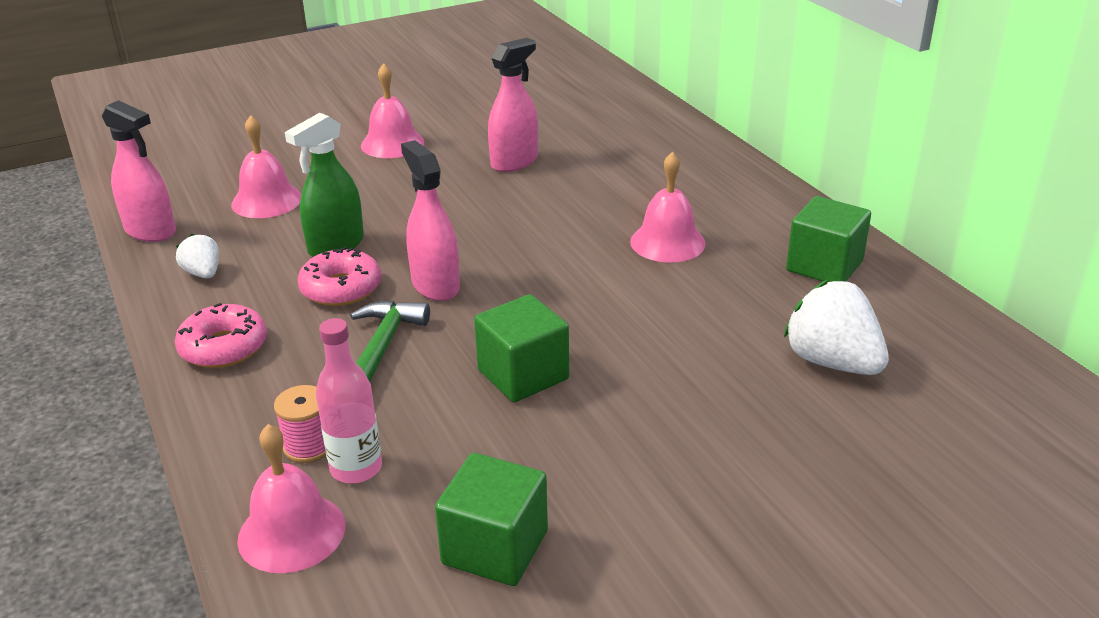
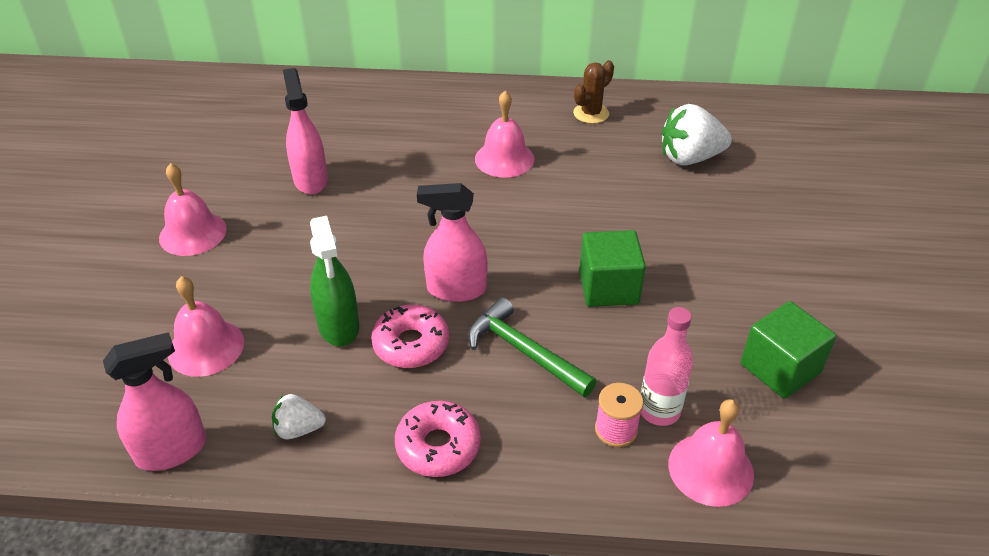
camera: 60 degrees left, 10 degrees up
(824, 266) = (591, 113): green cube -> brown cactus

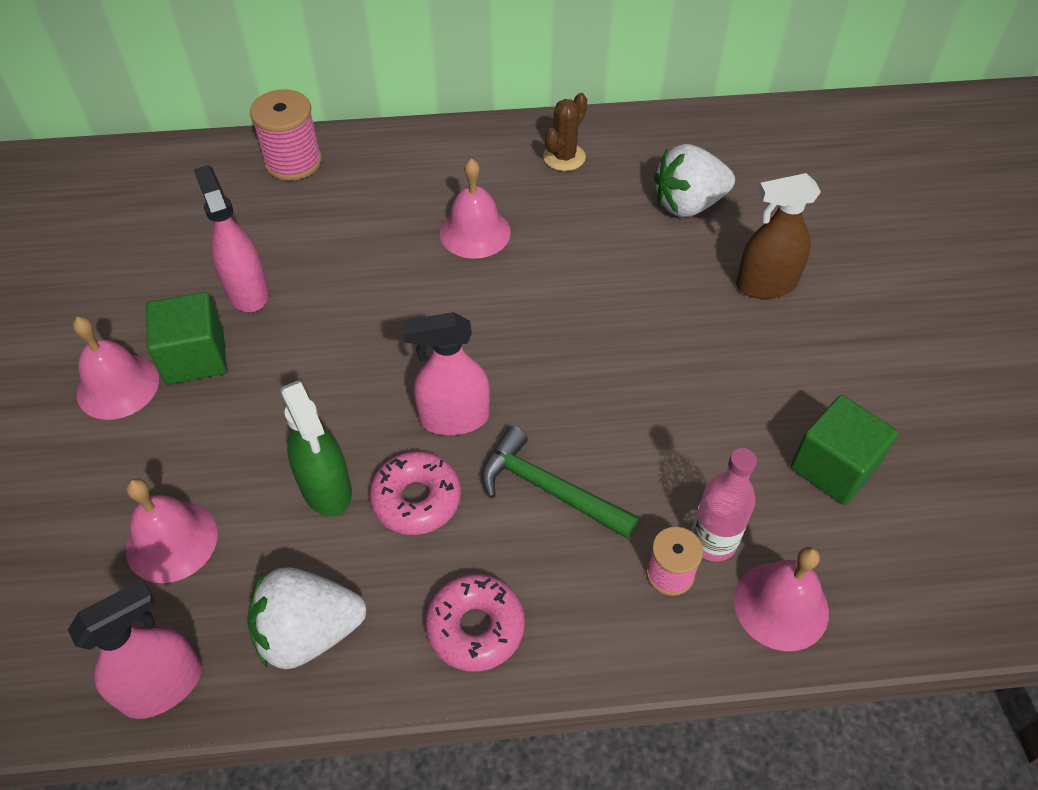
camera: 10 degrees left, 10 degrees up
(298, 429) = (309, 632): white strawberry -> white strawberry, size x1.84
(369, 95) = (293, 162): none -> pink spool
(608, 287) = (628, 390): green cube -> green cube (195, 357)
(746, 224) = (765, 285): none -> brown spray bottle

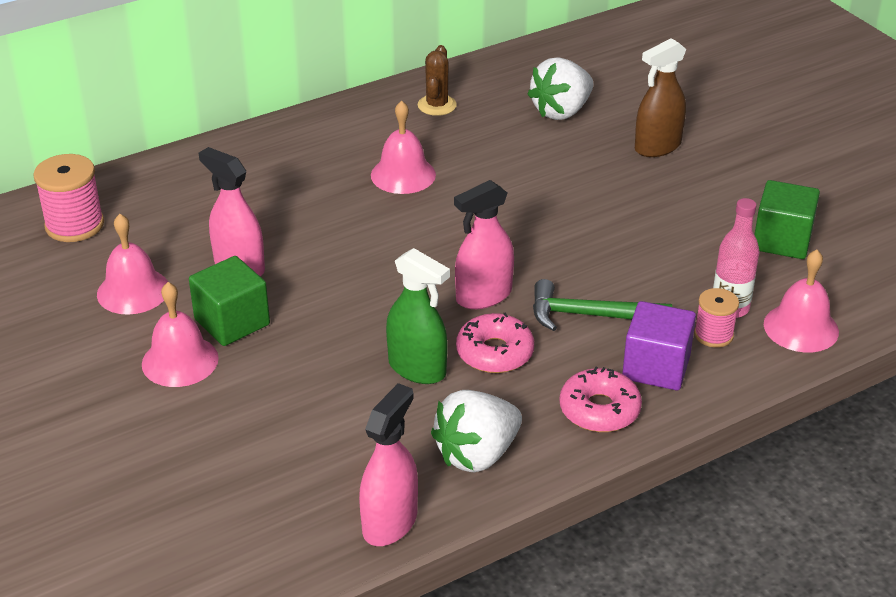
camera: 25 degrees left, 15 degrees down
(171, 541) = (319, 439): pink bell -> pink bell (133, 291)
(293, 162) = (200, 168): pink spool -> pink spool (74, 225)
(575, 593) = (656, 367): none -> purple cube

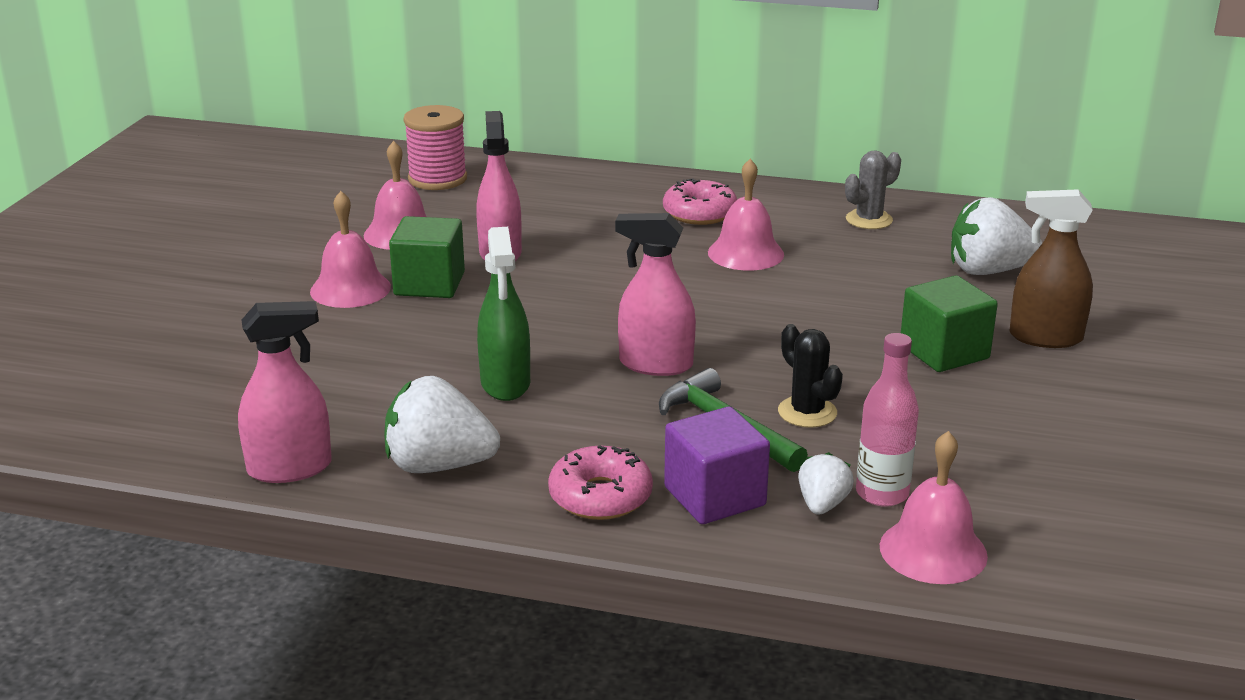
camera: 45 degrees right, 10 degrees down
(437, 105) = (869, 220): brown cactus -> grey cactus
(494, 353) = (588, 407): pink donut -> pink donut (699, 213)
(617, 277) = (807, 412): none -> black cactus
(713, 335) = (822, 504): pink spool -> white strawberry
(782, 240) = (1050, 472): green cube -> green cube (944, 352)

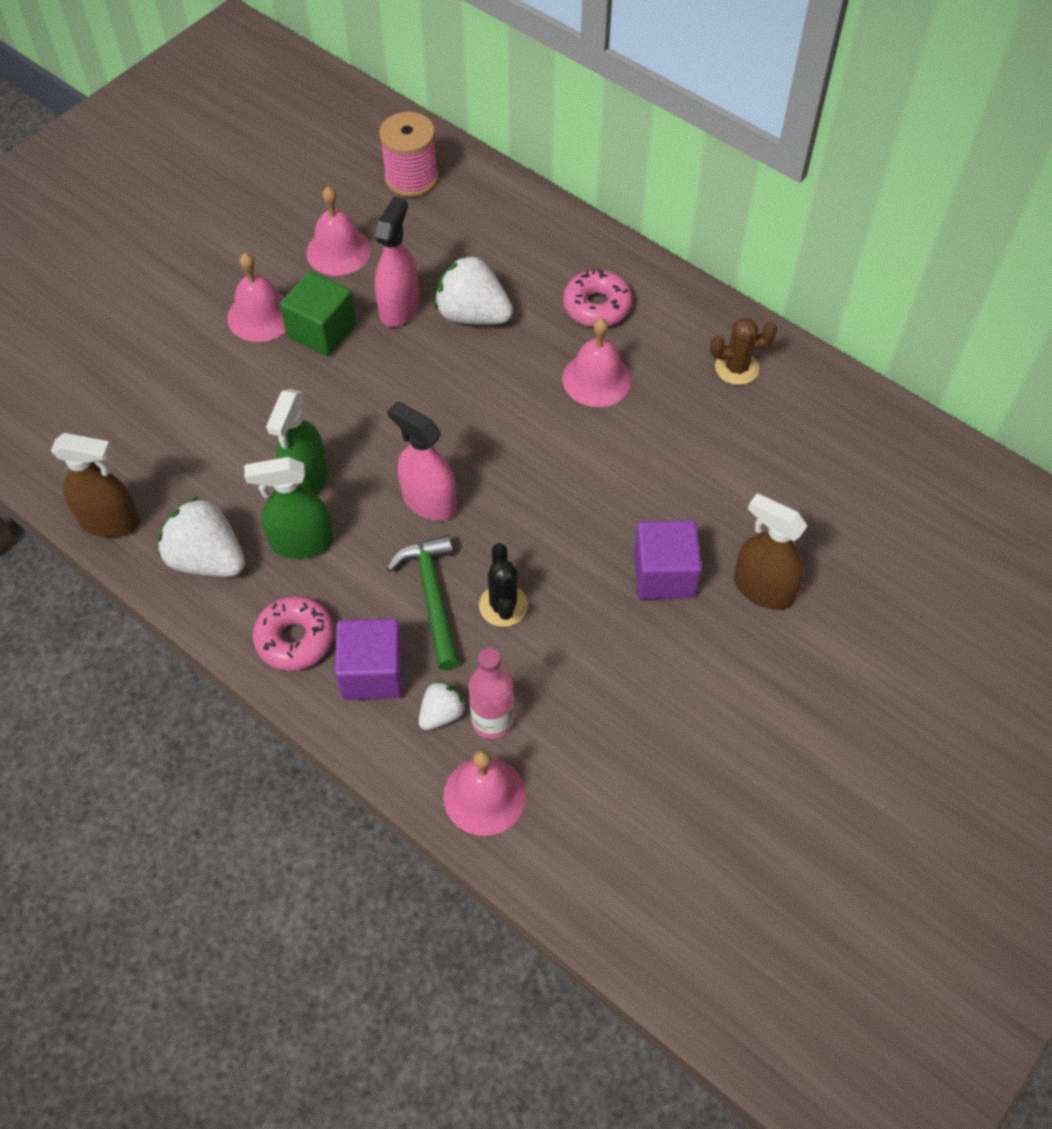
camera: 25 degrees right, 30 degrees up
(290, 468) = (110, 521): pink spray bottle -> brown spray bottle
(541, 426) = (302, 543): none -> green spray bottle
(869, 220) = (736, 368): grey cactus -> brown cactus
(944, 352) = (664, 574): green cube -> purple cube
(988, 271) = (786, 480): white strawberry -> white strawberry (473, 315)

